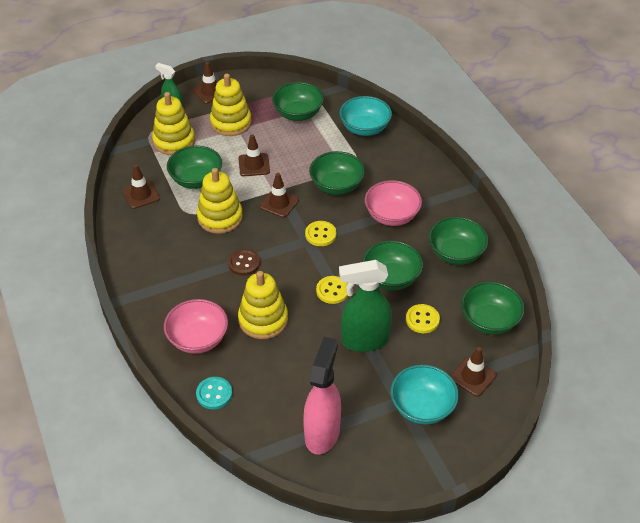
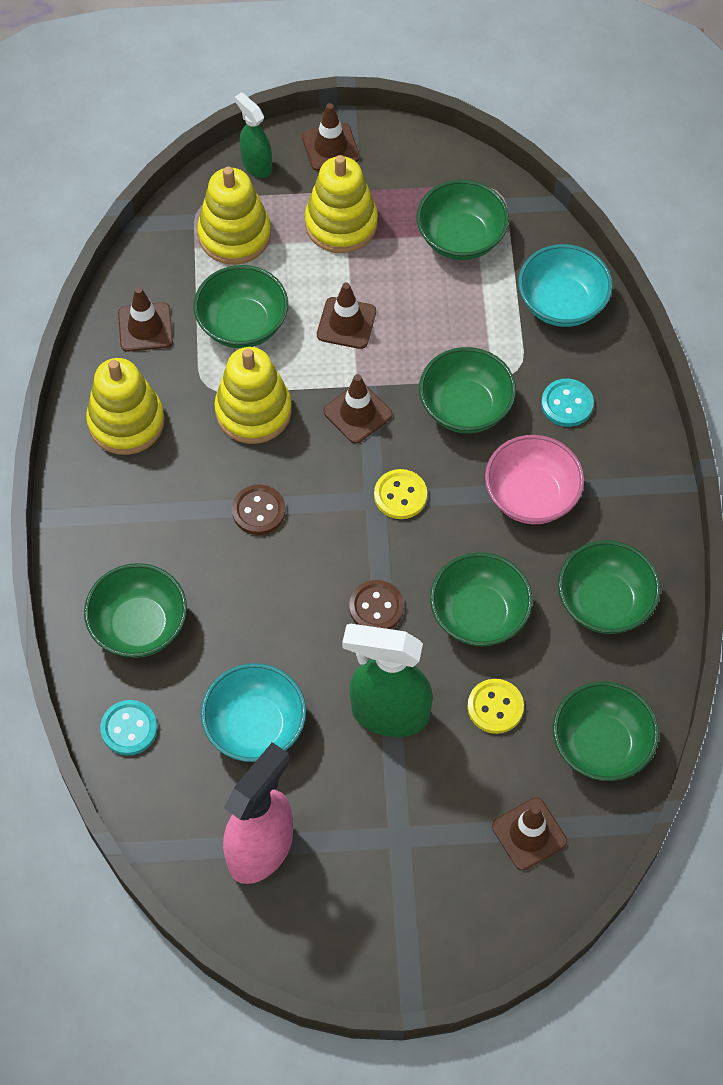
camera: 20 degrees right, 15 degrees up
(198, 339) = (139, 625): pink bowl -> green bowl
(263, 320) = (249, 624): yellow stacking toy -> yellow stacking toy (126, 422)
(332, 291) = (376, 607): yellow button -> brown button
(389, 170) = (567, 404): none -> turquoise button
(422, 407) = (428, 858): turquoise bowl -> turquoise bowl (255, 726)

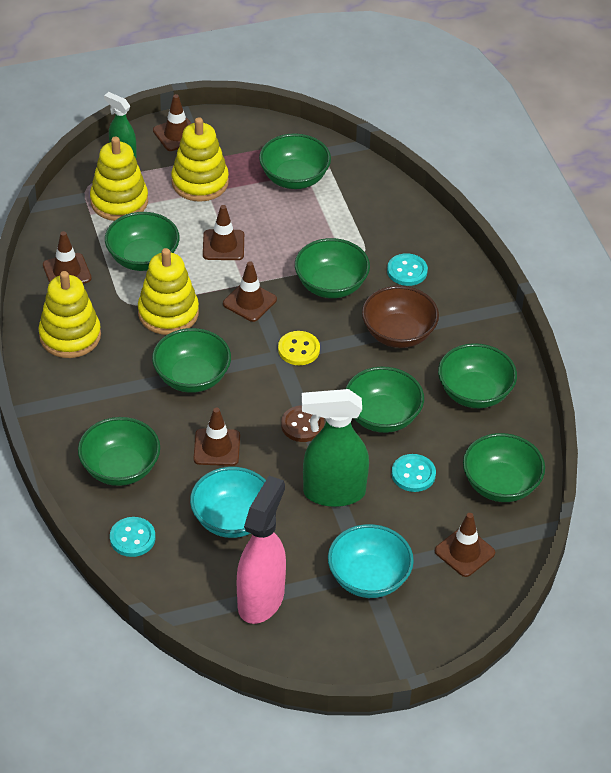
camera: 15 degrees left, 15 degrees down
(258, 511) = (192, 377): brown button -> green bowl
(263, 619) = (217, 447): none -> brown traffic cone
(495, 707) = (413, 474): yellow button -> turquoise button
(531, 496) = (398, 334): pink bowl -> brown bowl
(561, 303) = (383, 208): turquoise bowl -> turquoise bowl (369, 578)

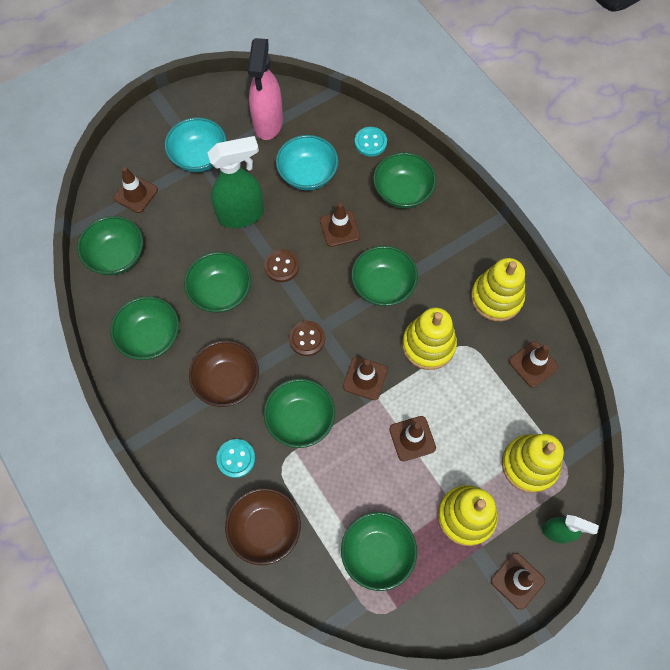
camera: 165 degrees right, 20 degrees up
(143, 258) = (476, 400): green bowl -> none
(298, 349) = (307, 339): yellow button -> brown button
(393, 216) = (265, 529): none -> brown bowl
(413, 474) = (185, 247): turquoise button -> none

